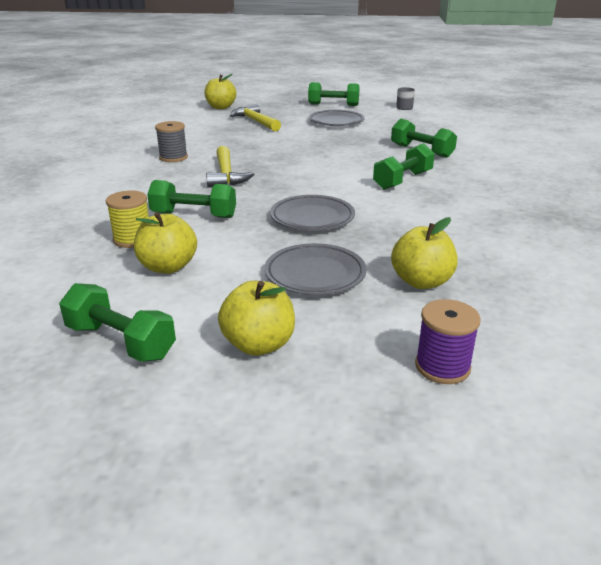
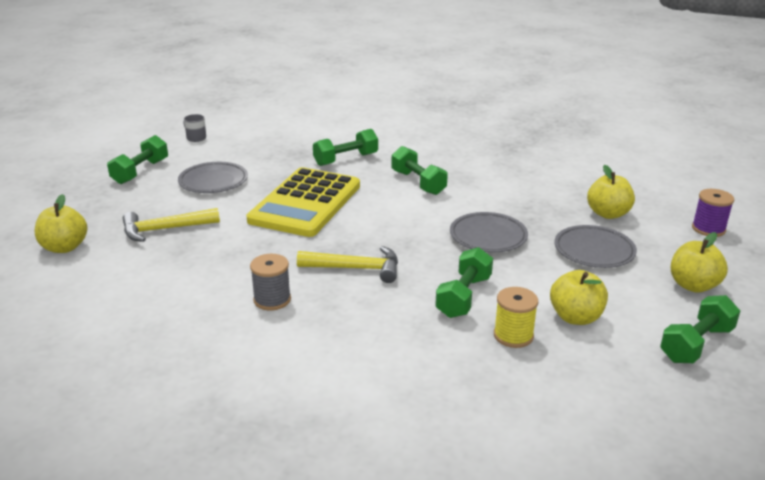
camera: 75 degrees left, 0 degrees up
(324, 148) = (305, 203): none -> yellow calculator

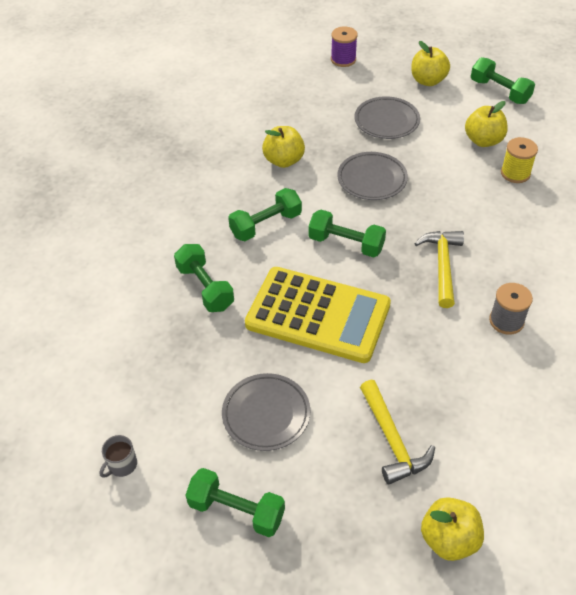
camera: 90 degrees left, 20 degrees up
(464, 296) = (471, 197): green dumbbell -> green dumbbell (346, 244)
(608, 214) = (323, 106): yellow apple -> yellow apple (284, 160)

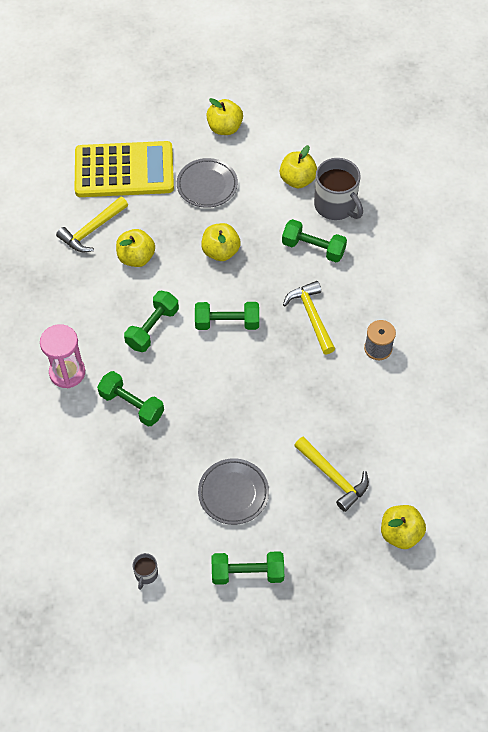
camera: 25 degrees left, 10 degrees up
(159, 237) = (67, 372): none -> pink hourglass
(254, 127) = (92, 230): none -> yellow hammer
(318, 315) = (234, 396): yellow calculator -> yellow calculator (124, 170)
(343, 59) = (137, 126): purple spool -> none
(372, 179) = (220, 251): grey plate -> yellow apple
(499, 91) = (291, 121): green dumbbell -> green dumbbell (313, 248)
(515, 173) = (335, 205): yellow spool -> grey mug

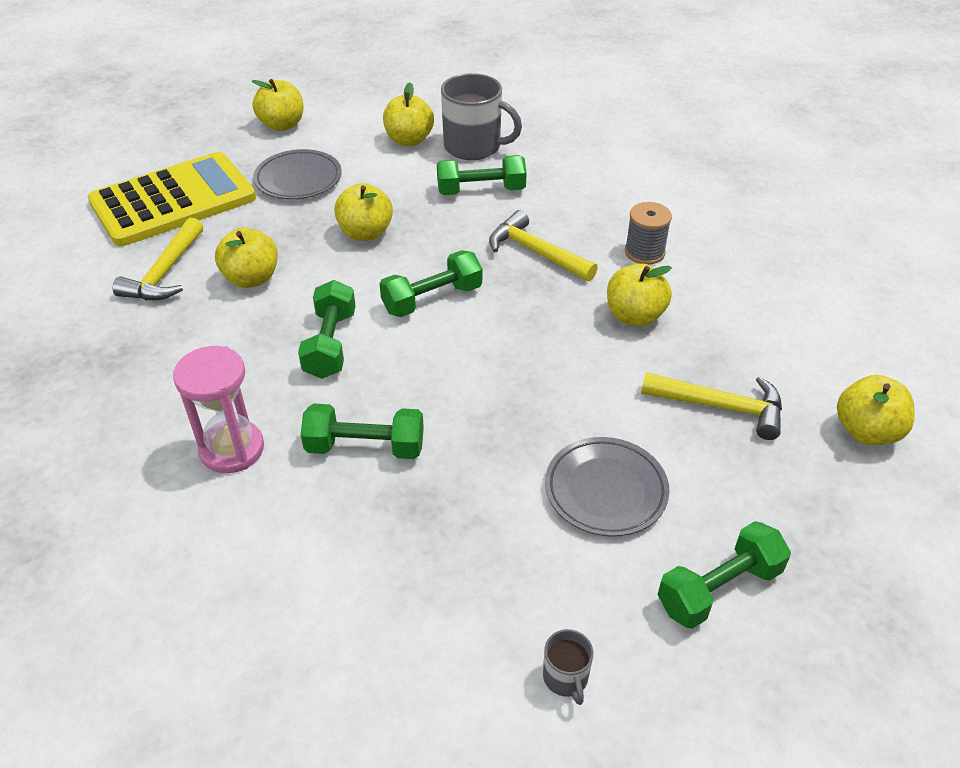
camera: 30 degrees left, 15 degrees down
(334, 392) = (634, 316): none -> yellow apple

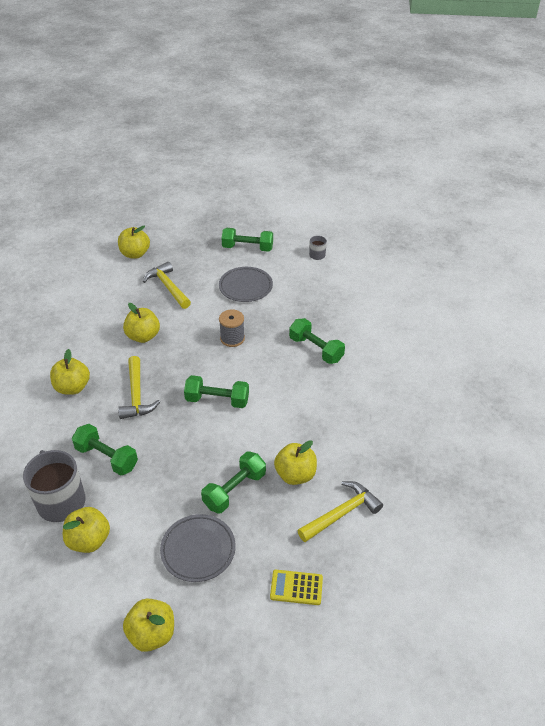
camera: 140 degrees left, 0 degrees up
(173, 201) = (296, 587): yellow calculator -> yellow calculator, size x0.40
(232, 449) = (371, 380): pink hourglass -> none
(330, 344) = (289, 405): green dumbbell -> green dumbbell (234, 490)
(365, 233) = (204, 468): yellow apple -> yellow apple (72, 387)
(644, 252) = (90, 362): grey spool -> grey spool (232, 338)

